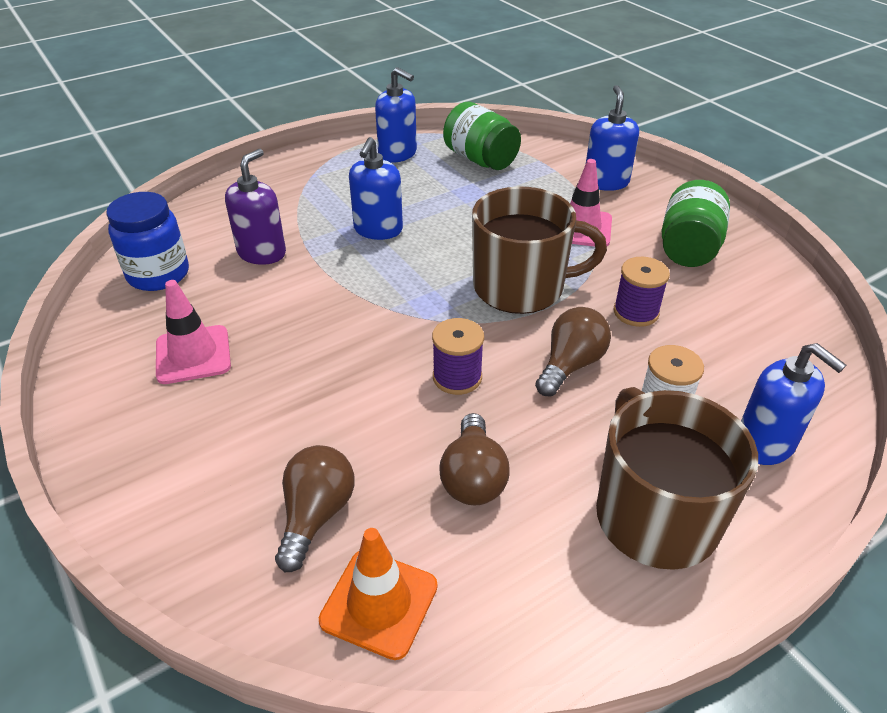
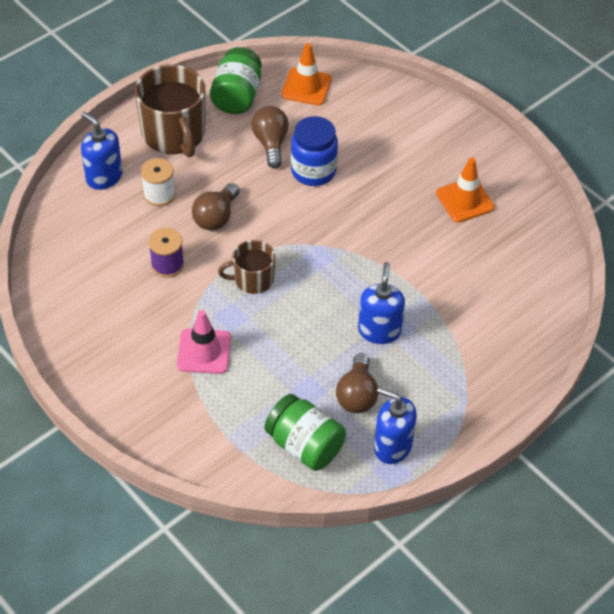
camera: 170 degrees right, 10 degrees up
(158, 274) = (531, 264): blue jar -> blue jar (313, 171)
(193, 355) = (465, 200): pink traffic cone -> orange traffic cone
(262, 253) = (464, 294): purple soap dispenser -> none
(316, 515) = (348, 118): brown light bulb -> brown light bulb (357, 395)
(457, 377) = (289, 201): purple spool -> none
(521, 287) = (252, 279): brown mug -> brown mug, size x0.57
(606, 182) = (177, 421): blue soap dispenser -> none
(688, 248) = (114, 336): green jar -> green jar (237, 96)

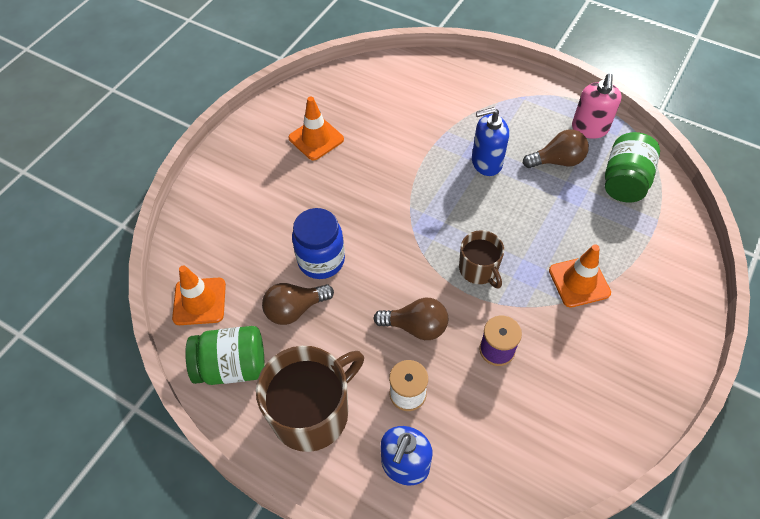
camera: 105 degrees left, 5 degrees up
(204, 351) = (579, 282): pink traffic cone -> orange traffic cone
(392, 446) = (589, 128): blue soap dispenser -> pink soap dispenser

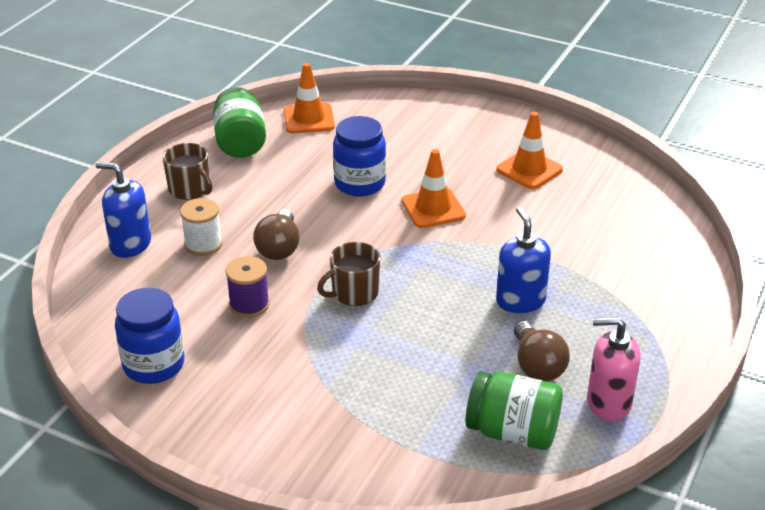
camera: 85 degrees right, 20 degrees down
(295, 309) = (300, 172): brown light bulb -> none
(312, 412) = (190, 189): brown mug -> brown mug, size x0.57
(579, 282) = (340, 375): orange traffic cone -> orange traffic cone (433, 208)
(582, 425) = (154, 365): none -> blue jar

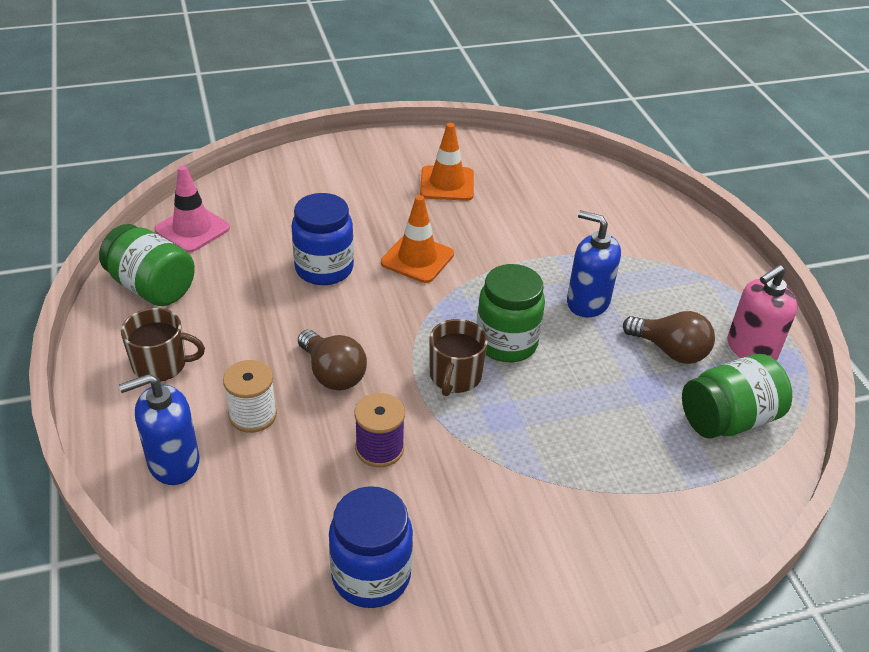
camera: 45 degrees left, 5 degrees up
(309, 119) = (192, 229): orange traffic cone -> pink traffic cone
(419, 293) = (506, 343): none -> green jar

